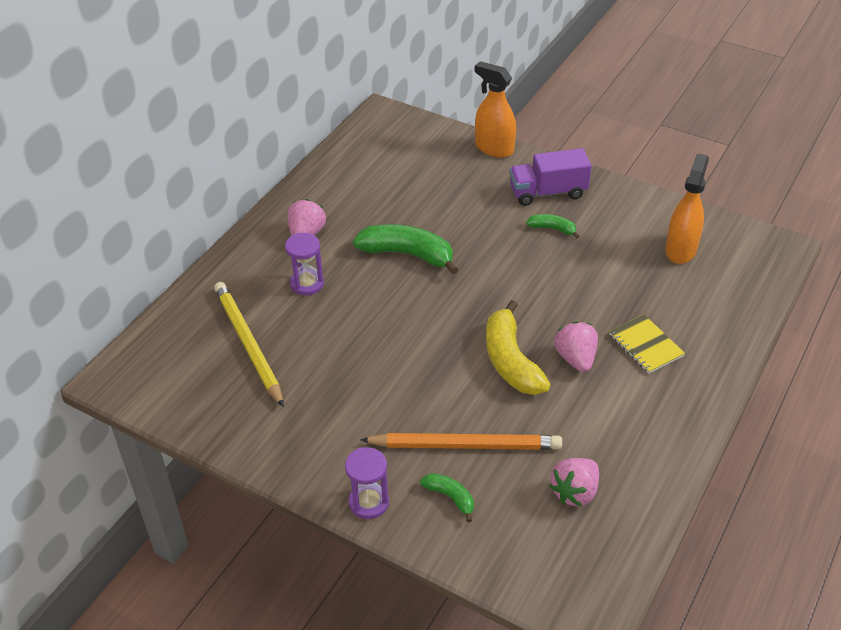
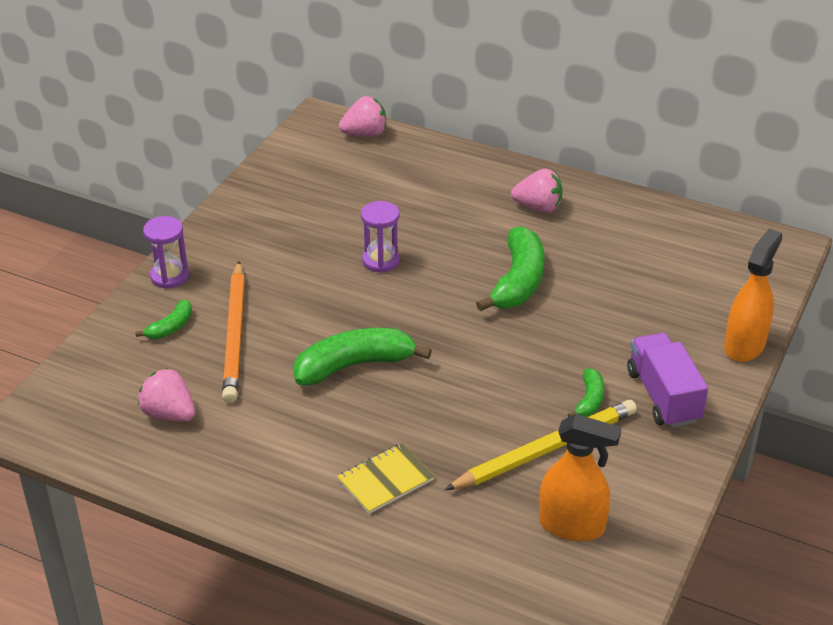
camera: 85 degrees right, 5 degrees down
(248, 344) = (367, 187): yellow pencil -> yellow pencil (545, 449)
(307, 284) = (459, 215): purple hourglass -> purple hourglass (381, 261)
(511, 361) = (354, 366): yellow banana -> green banana
(575, 358) = (360, 418): pink strawberry -> pink strawberry (365, 134)

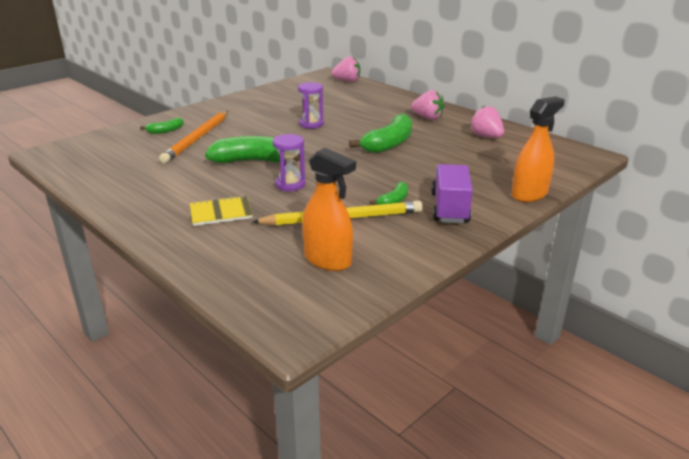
camera: 20 degrees right, 10 degrees down
(169, 276) = (187, 113): purple hourglass -> purple hourglass (290, 184)
(169, 414) = (125, 162): pink strawberry -> pink strawberry (486, 136)

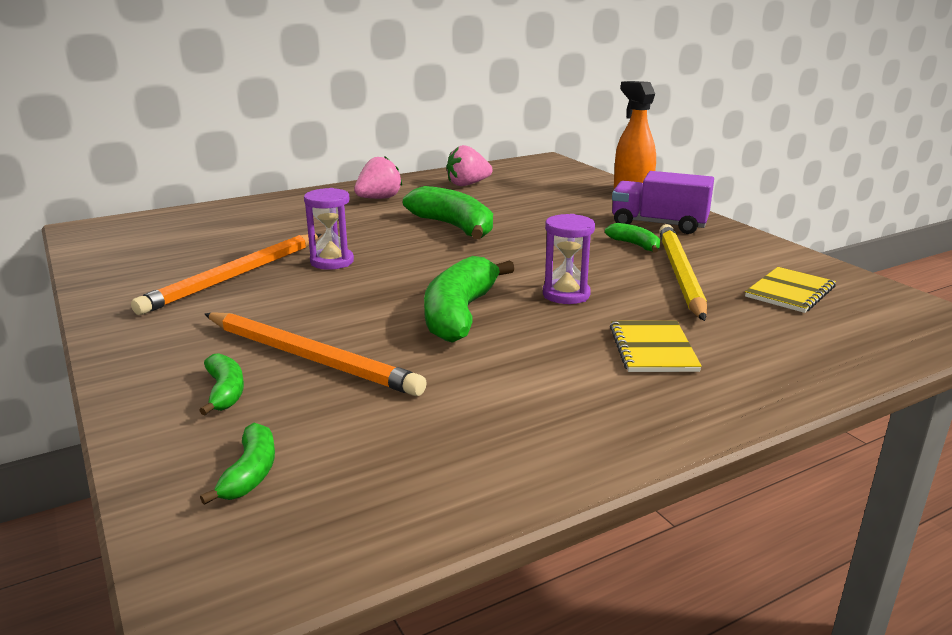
camera: 75 degrees left, 5 degrees down
(107, 145) = (250, 473): none -> green banana
(281, 110) = (235, 276): none -> orange pencil
(328, 260) = (790, 292): orange spray bottle -> yellow notebook
(347, 81) = (153, 220): pink strawberry -> none

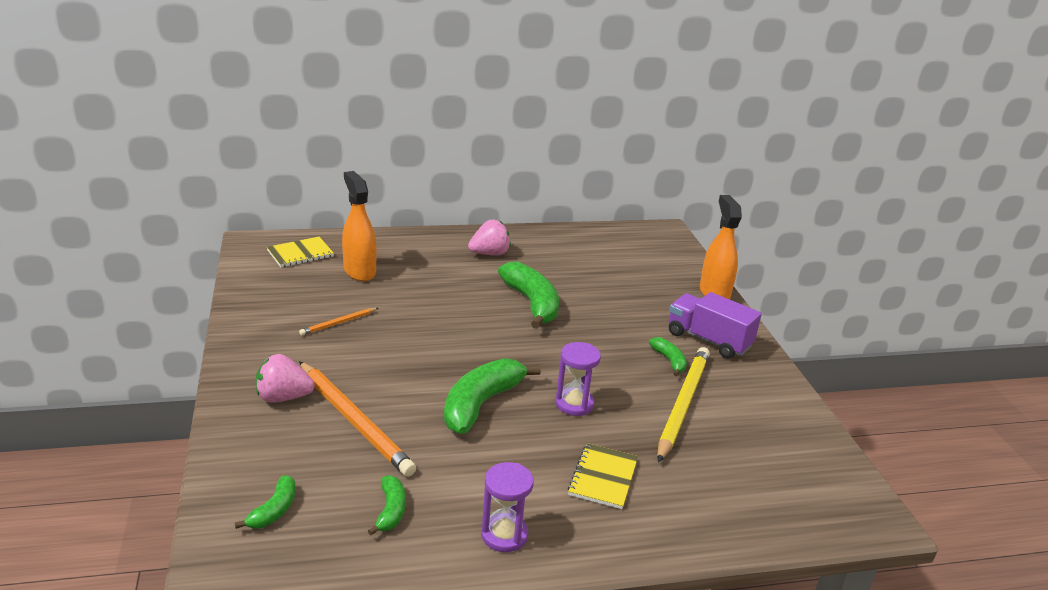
camera: 15 degrees right, 5 degrees up
(225, 392) = (286, 437): green banana -> green banana (390, 510)
(235, 232) = (359, 271): none -> orange spray bottle
(235, 276) = (338, 323): orange pencil -> orange pencil, size x0.48
(332, 262) = (415, 323): purple hourglass -> purple hourglass (504, 535)
(467, 184) = (574, 250): pink strawberry -> pink strawberry (283, 397)
(790, 292) = (761, 447): yellow notebook -> yellow notebook (300, 254)

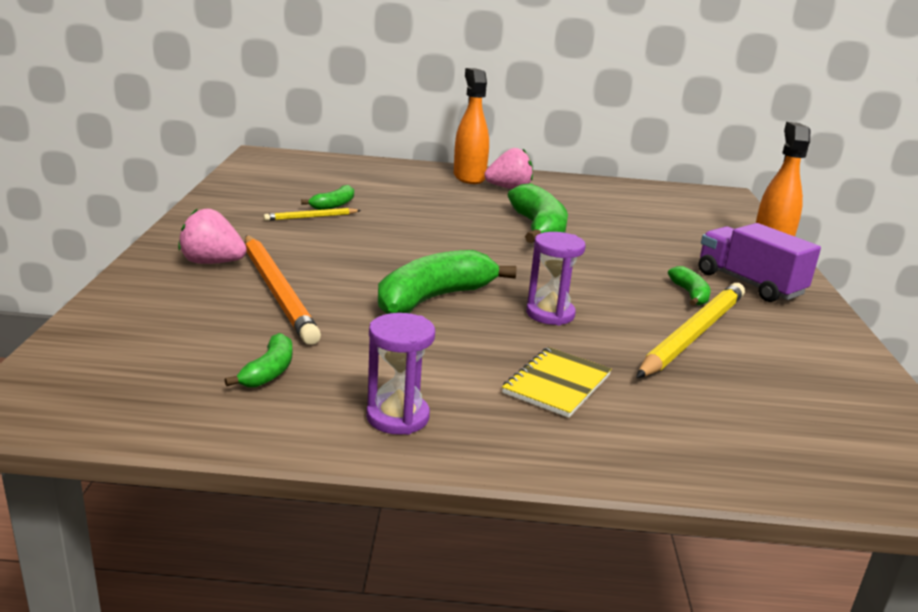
camera: 15 degrees right, 5 degrees down
(274, 510) = (134, 350): green banana -> green banana (333, 205)
(300, 254) = (305, 166): yellow notebook -> none
(338, 323) = (311, 217): orange pencil -> yellow pencil
(359, 271) = (358, 184): orange spray bottle -> orange spray bottle (469, 177)

